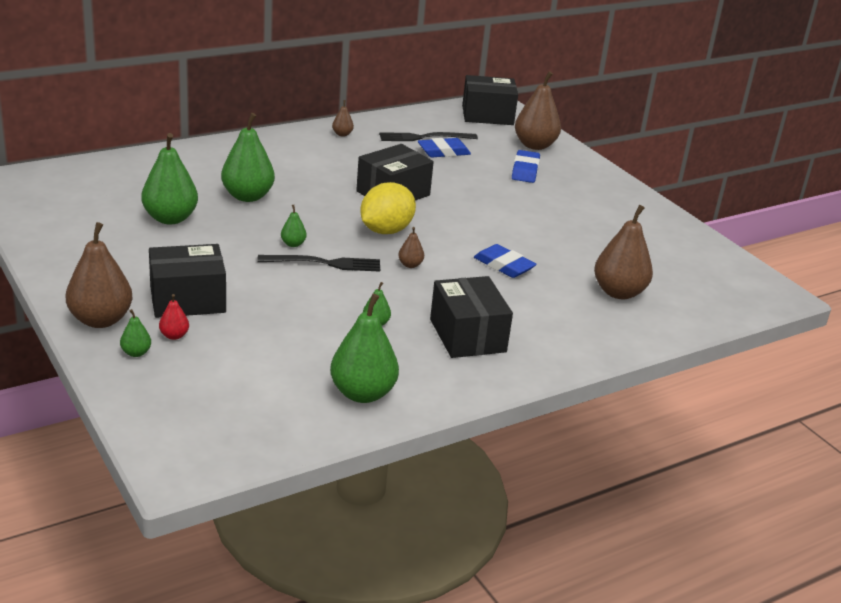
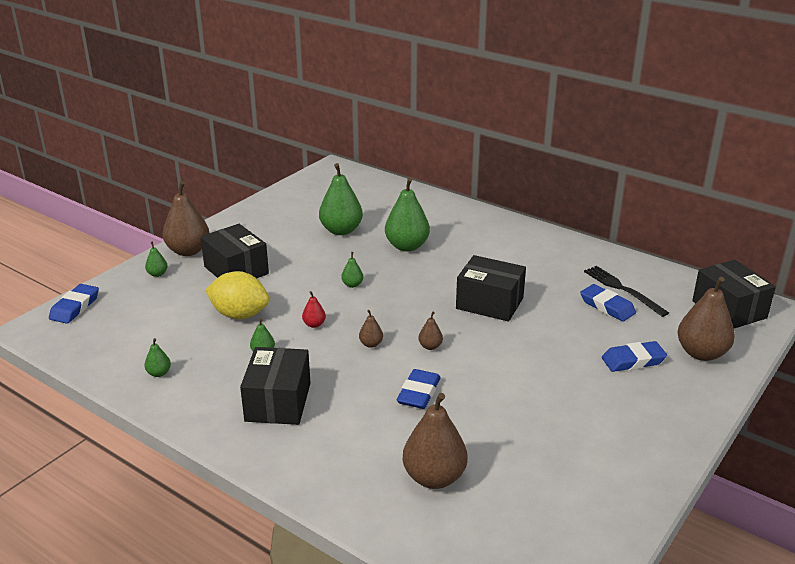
camera: 70 degrees right, 0 degrees up
(155, 429) = (75, 307): none -> blue eraser
(174, 336) = (187, 280): red pear -> red pear (314, 324)
(324, 263) = (335, 305): black fork -> none
(342, 134) = (569, 251): brown pear -> brown pear (430, 346)
(362, 393) = (159, 373): green pear -> green pear, size x0.46
(386, 230) = (418, 317): yellow lemon -> yellow lemon (239, 315)
(467, 335) = (278, 402): black box -> black box turned 45 degrees counterclockwise

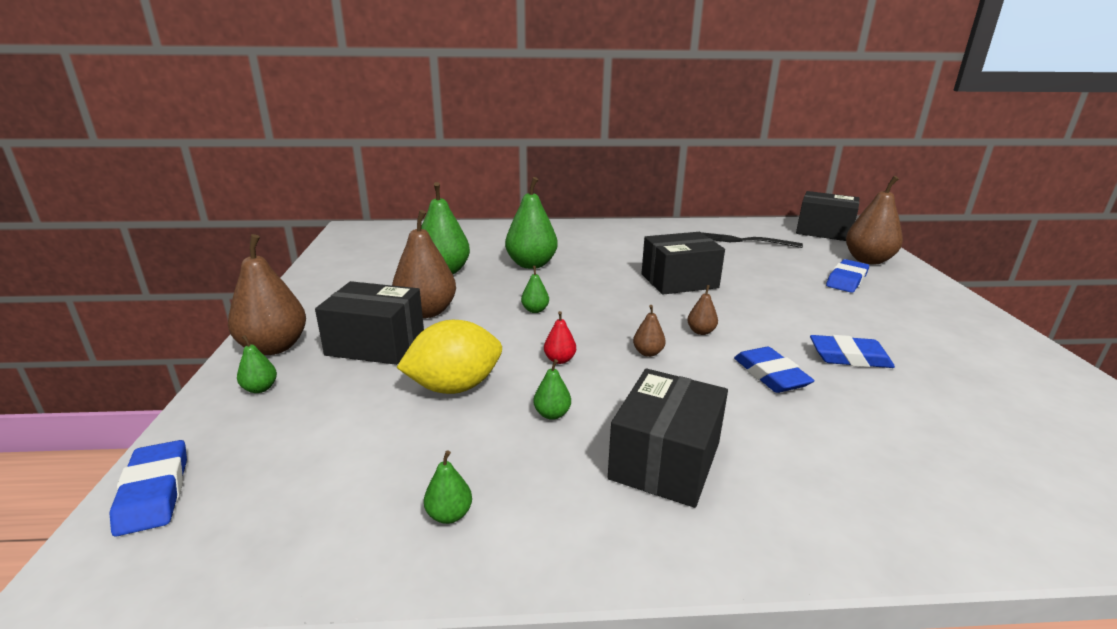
camera: 40 degrees left, 5 degrees down
(278, 402) = (665, 460): black box -> black box turned 60 degrees clockwise
(434, 477) = (940, 446): brown pear -> brown pear (426, 312)
(607, 306) = (758, 254): blue eraser -> blue eraser (849, 357)

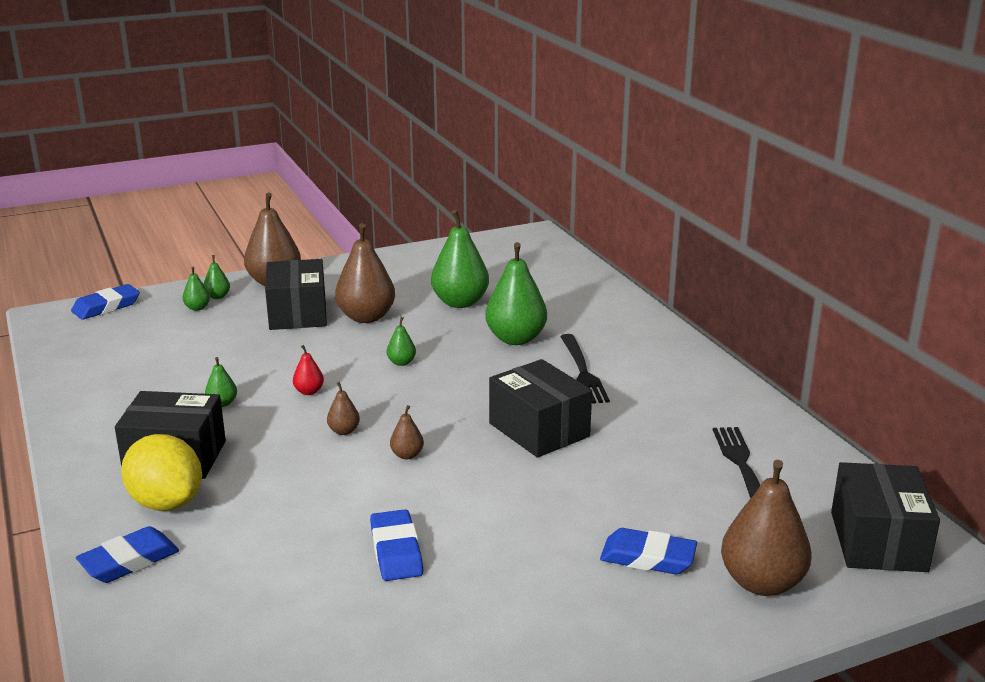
camera: 70 degrees right, 0 degrees up
(449, 515) = (102, 391): green pear -> green pear (197, 308)
(454, 387) = (246, 359): yellow lemon -> yellow lemon (166, 503)
(601, 254) = (582, 371): none -> black fork
(770, 375) = (331, 500): blue eraser -> blue eraser (129, 561)

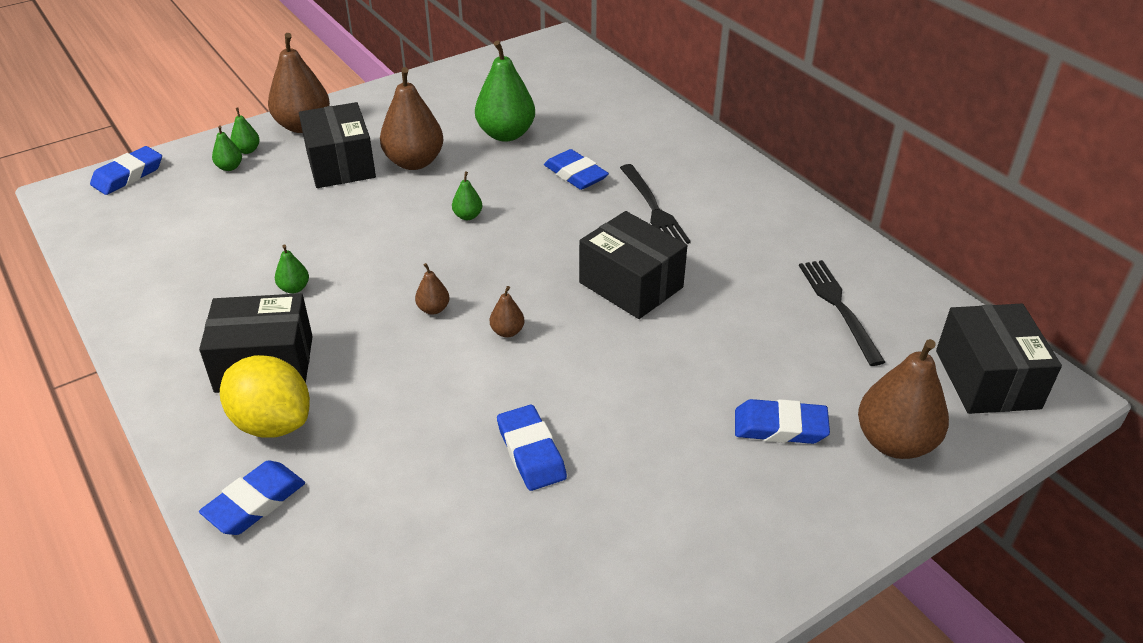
camera: 10 degrees left, 15 degrees up
(309, 391) = (382, 263): red pear -> none
(515, 339) = (575, 174): green pear -> blue eraser

